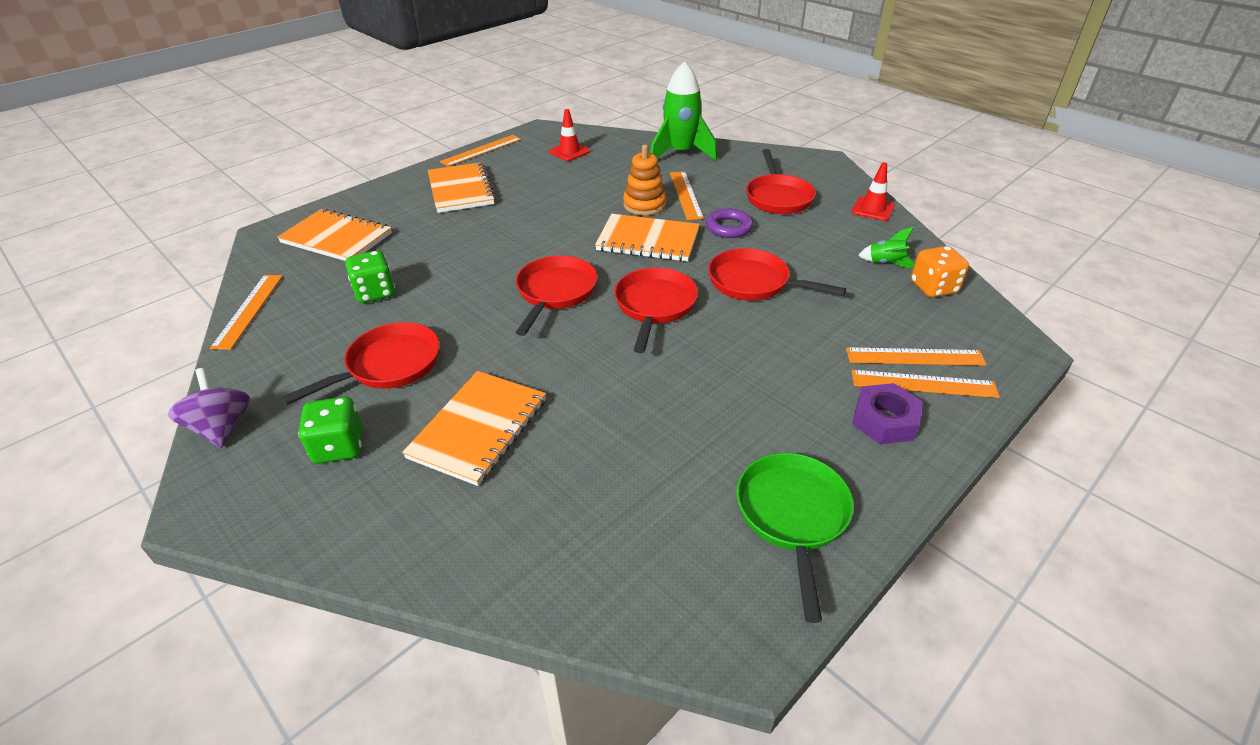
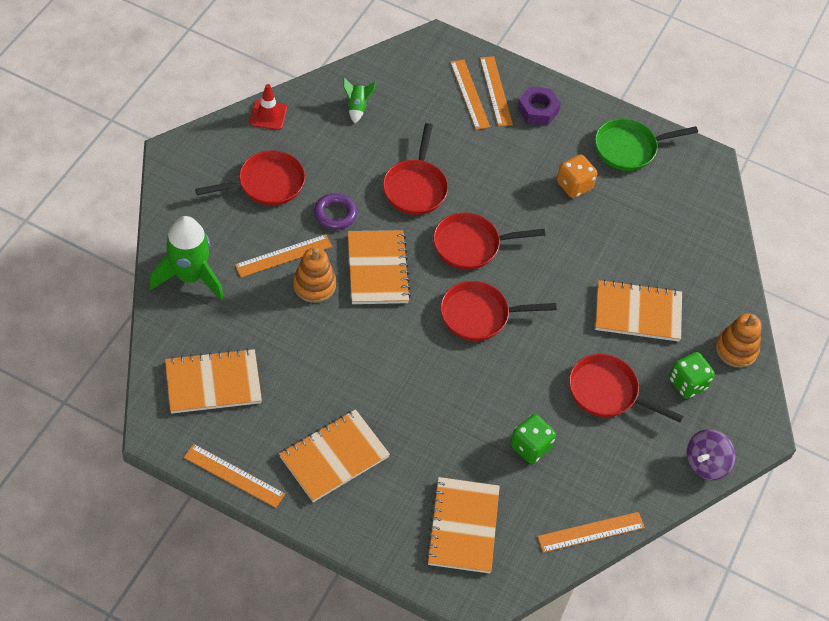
camera: 115 degrees left, 15 degrees up
(344, 527) = (736, 349): none -> orange stacking toy
(569, 151) = (213, 383): red traffic cone -> orange notebook
(933, 288) = (382, 81): orange dice -> orange dice (574, 185)

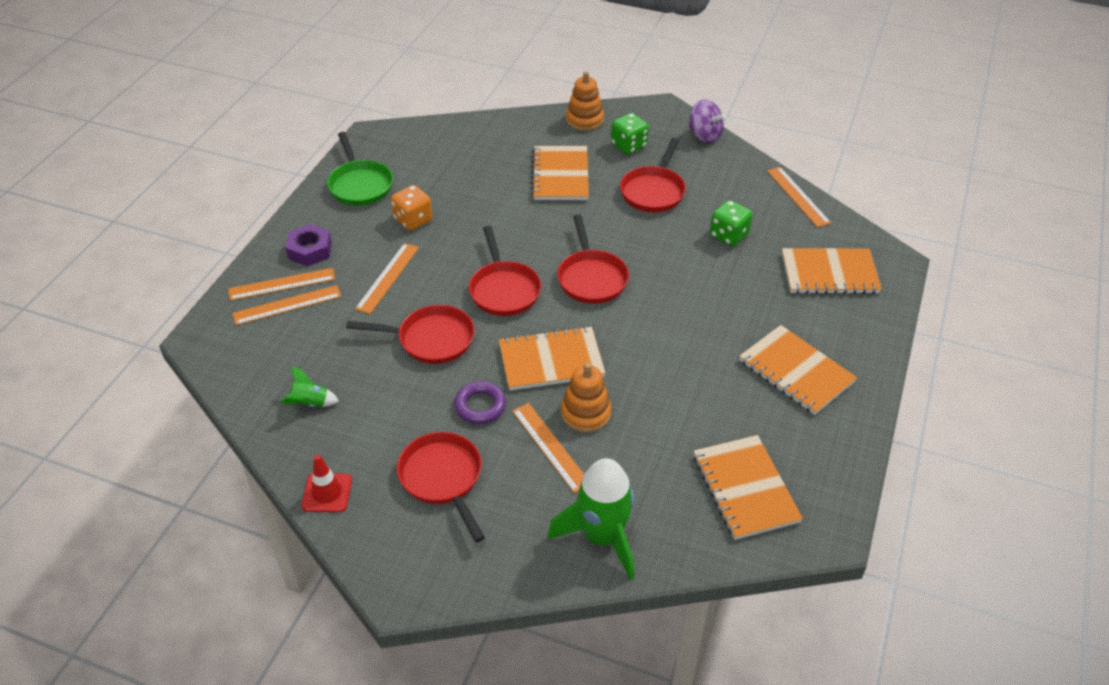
camera: 90 degrees left, 10 degrees down
(234, 475) = (852, 451): orange ruler -> orange ruler (387, 277)

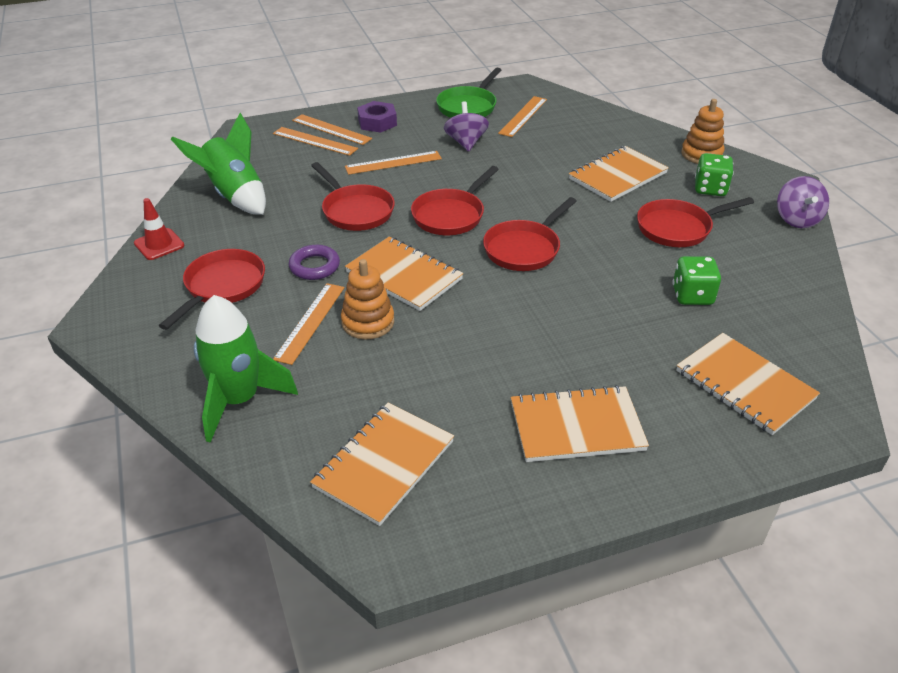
camera: 50 degrees right, 5 degrees down
(310, 403) = (234, 196): green rocket -> green rocket, size x2.13
(413, 220) = (466, 143): orange dice -> purple spinning top
(796, 371) = (576, 426): orange notebook -> orange notebook turned 75 degrees clockwise
(798, 196) = (817, 312): orange ruler -> orange ruler (523, 116)

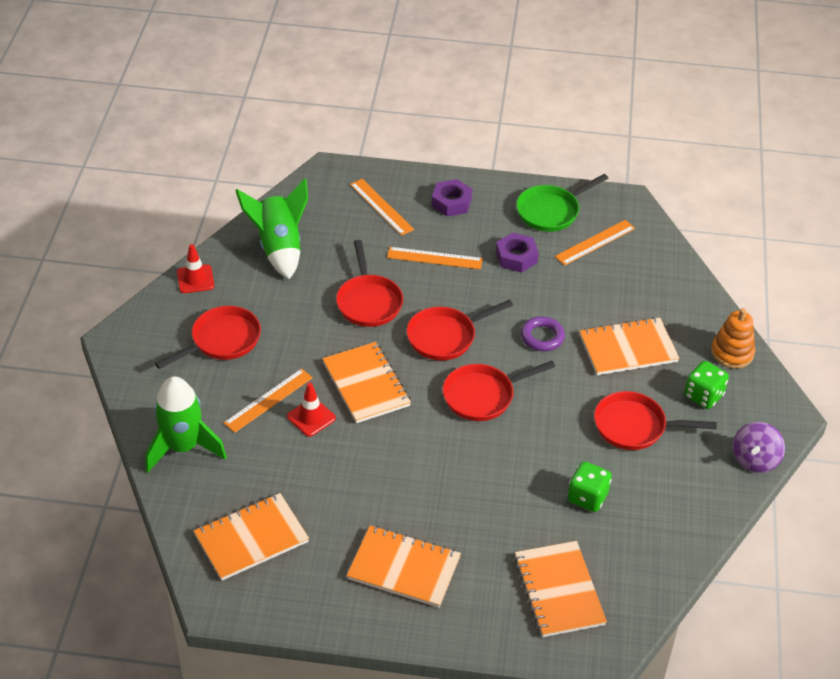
camera: 25 degrees right, 5 degrees up
(314, 266) = (302, 348): purple ring -> purple ring (542, 337)
(331, 129) = (404, 197): orange ruler -> none
(368, 322) = (311, 417): orange stacking toy -> red traffic cone
(466, 143) = (516, 257): purple spinning top -> purple nut

